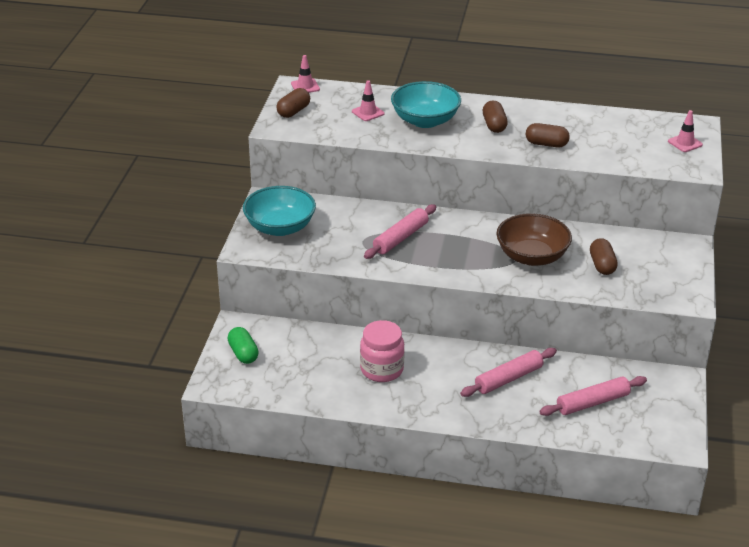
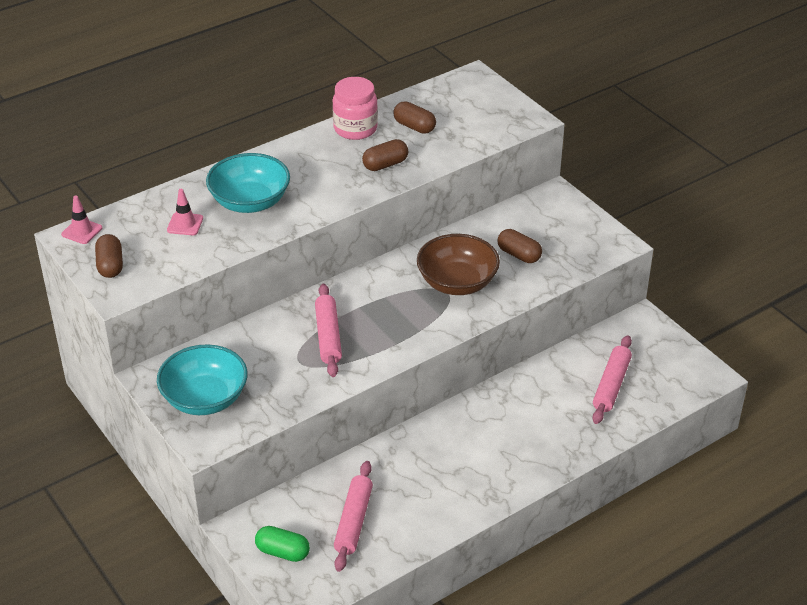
camera: 45 degrees left, 5 degrees up
(382, 370) = (421, 477): pink jar -> pink jar (355, 129)
(494, 125) = (316, 171): brown capsule -> brown capsule (414, 127)
(508, 379) = (527, 410): pink rolling pin -> pink rolling pin (353, 521)
(685, 143) = (488, 100): pink traffic cone -> none

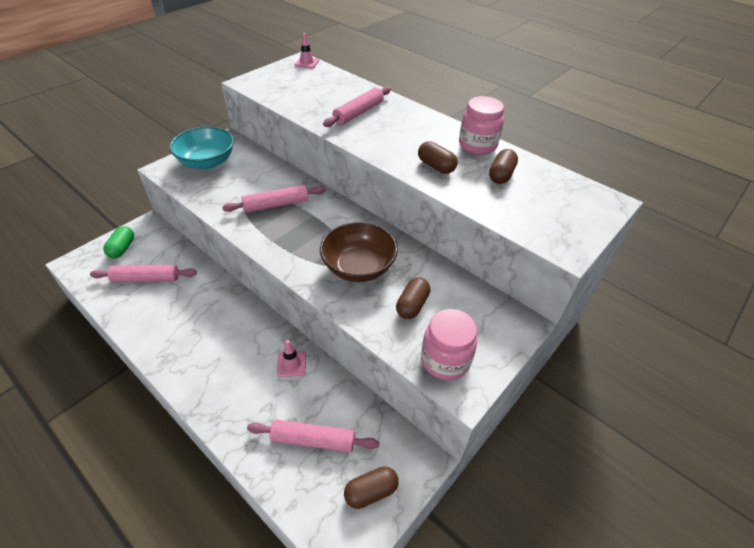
camera: 75 degrees right, 5 degrees up
(110, 265) = (274, 76): brown capsule -> brown capsule (371, 492)
(185, 224) = (324, 93): pink traffic cone -> pink traffic cone (291, 364)
(250, 202) = (358, 113): turquoise bowl -> pink rolling pin
(586, 247) = (445, 360): none -> pink jar

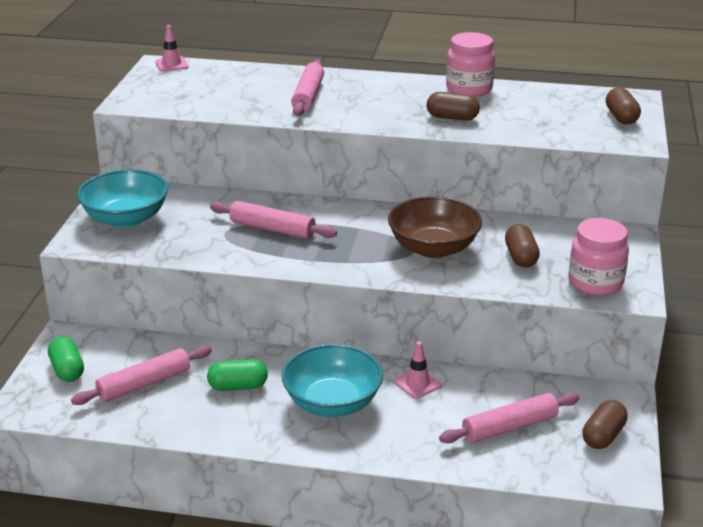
camera: 30 degrees left, 15 degrees down
(189, 307) = (238, 386): none -> green capsule
(226, 350) = (332, 403): none -> turquoise bowl
(276, 204) = (272, 229): pink rolling pin -> pink rolling pin turned 75 degrees clockwise
(501, 175) = (521, 106): brown capsule -> brown capsule (621, 117)

